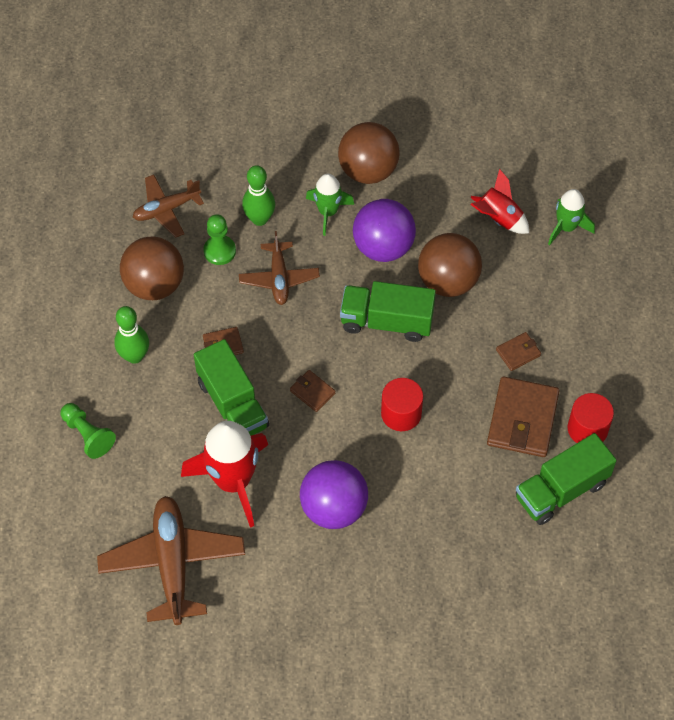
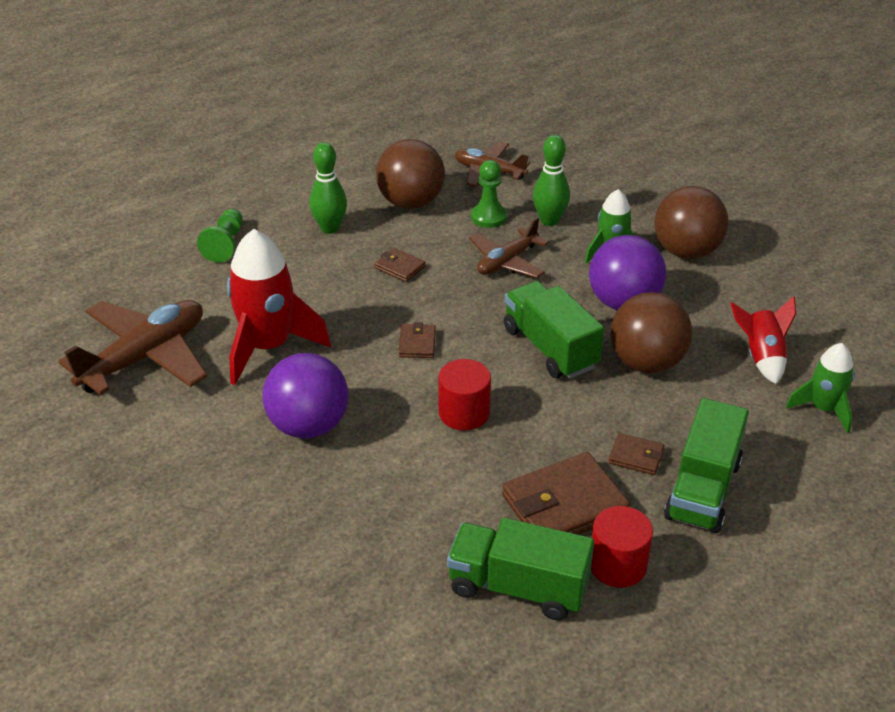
camera: 50 degrees right, 20 degrees down
(232, 404) = (347, 304): green truck -> green truck (703, 490)

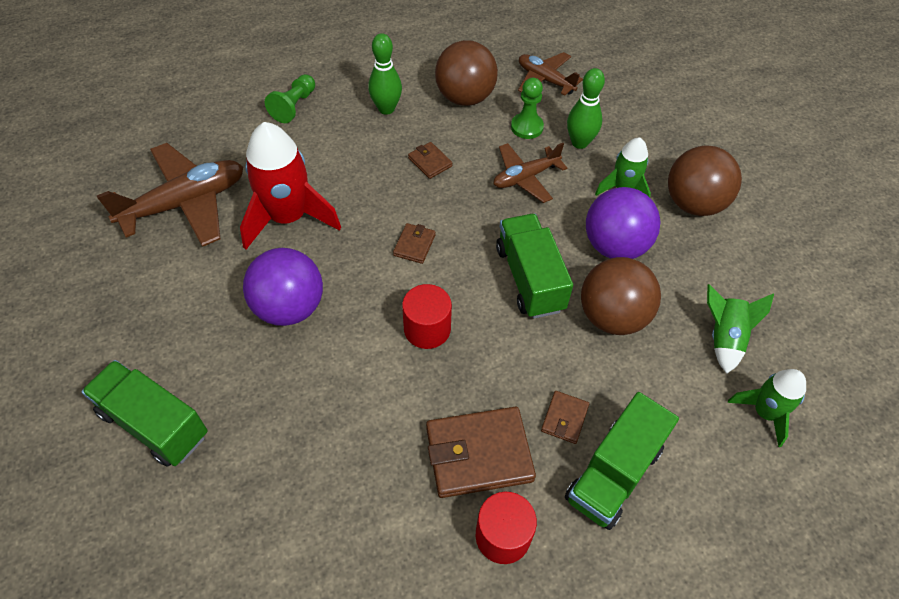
camera: 15 degrees right, 15 degrees up
(518, 587) = (403, 534): green truck -> green truck (154, 424)
(636, 456) = (564, 418): brown wallet -> brown wallet turned 75 degrees clockwise
(761, 357) = (724, 338): red rocket -> green rocket

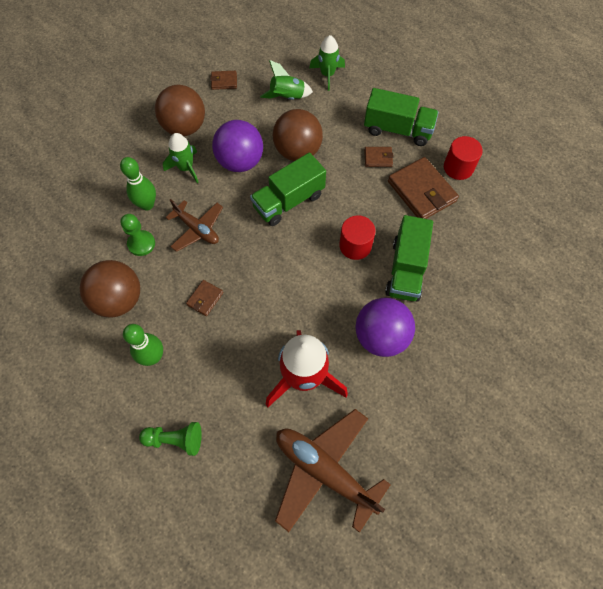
camera: 110 degrees left, 10 degrees up
(154, 424) = (504, 376): green truck -> green truck (406, 269)
(414, 245) = (291, 278): brown wallet -> brown wallet (224, 81)
(545, 80) = (78, 247): brown plane -> none

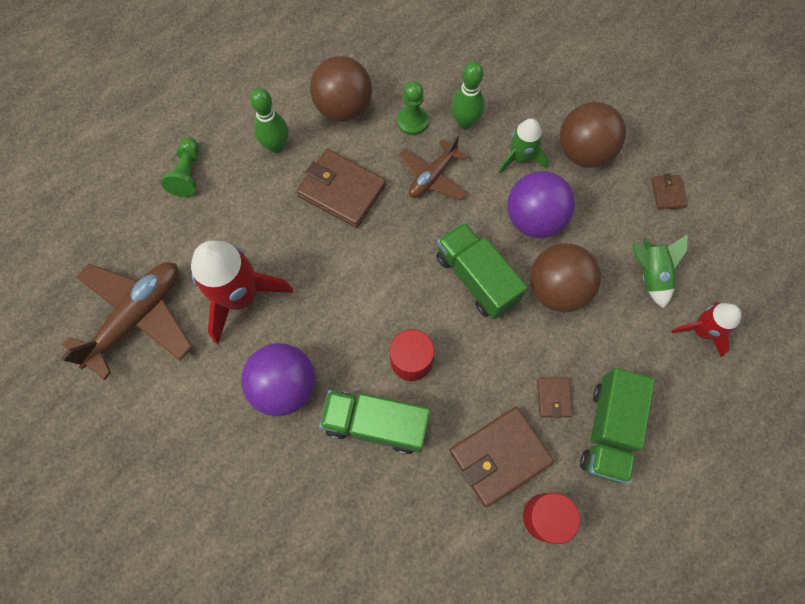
camera: 90 degrees right, 5 degrees up
(205, 299) = (342, 190): brown wallet -> brown wallet, size x2.03
(327, 75) = (701, 331): green rocket -> red rocket

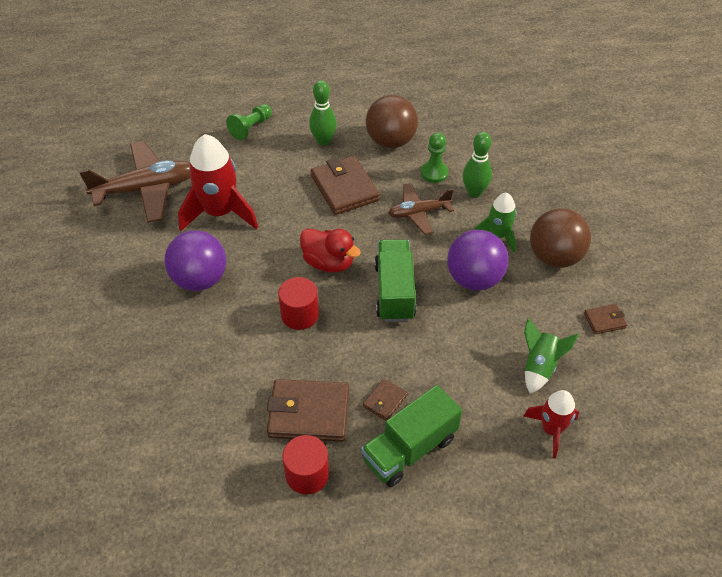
camera: 35 degrees right, 20 degrees down
(376, 424) = (239, 338): green truck -> none
(393, 286) = (328, 263): none -> red duck
(556, 289) = (451, 333): brown ball -> none
(667, 193) = (604, 320): brown wallet -> brown wallet turned 45 degrees clockwise

